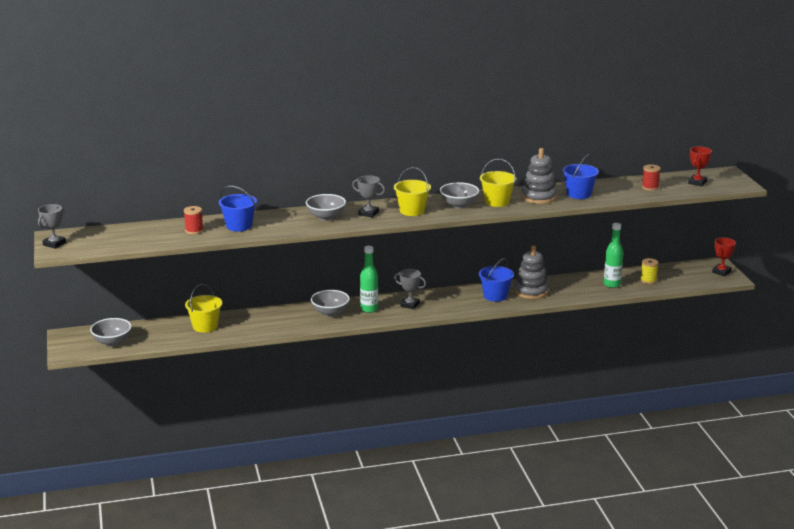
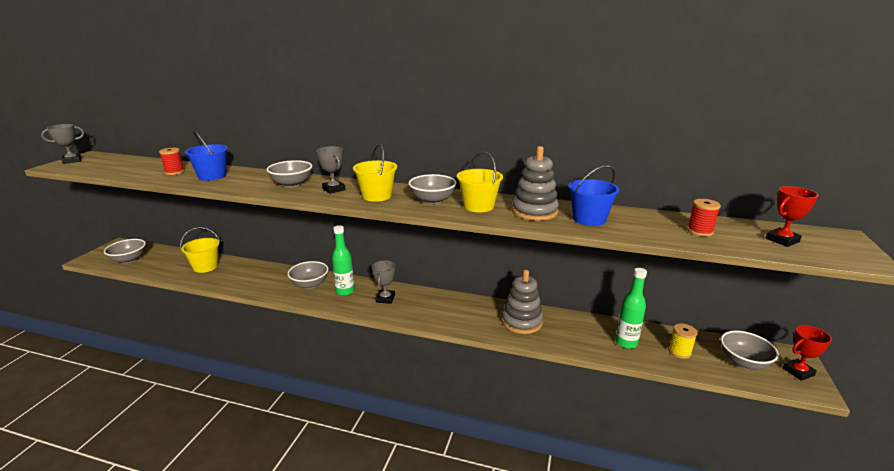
camera: 30 degrees right, 0 degrees up
(410, 305) = (385, 299): grey trophy -> grey trophy turned 45 degrees clockwise
(495, 296) = (478, 315): blue bucket -> none
(689, 275) = (743, 362): none -> grey bowl

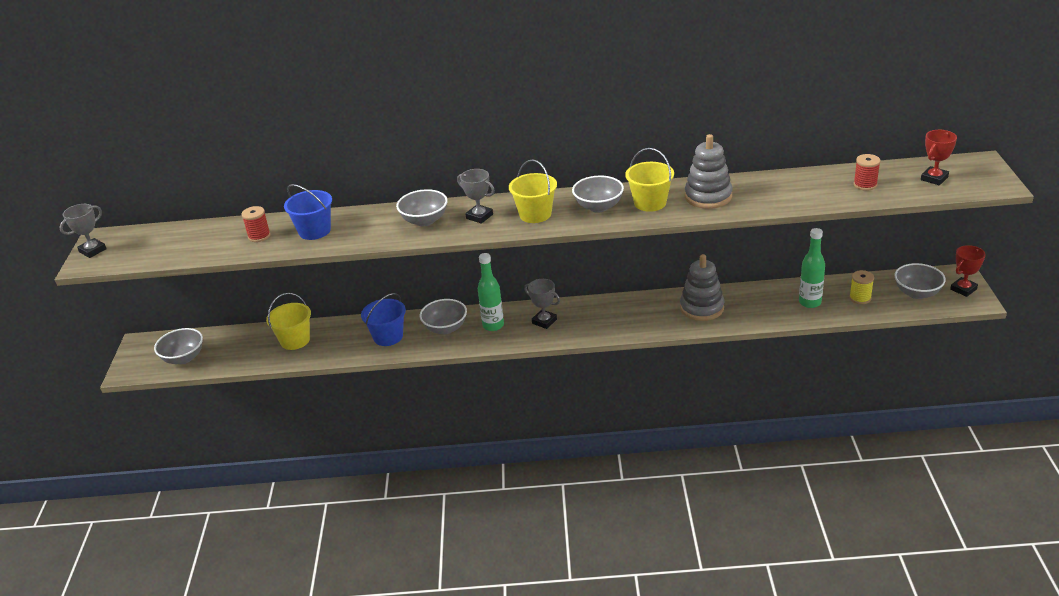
camera: 15 degrees left, 10 degrees up
(385, 299) = (544, 321): grey trophy -> grey trophy turned 45 degrees counterclockwise
(589, 219) = (763, 193): blue bucket -> blue bucket (388, 336)

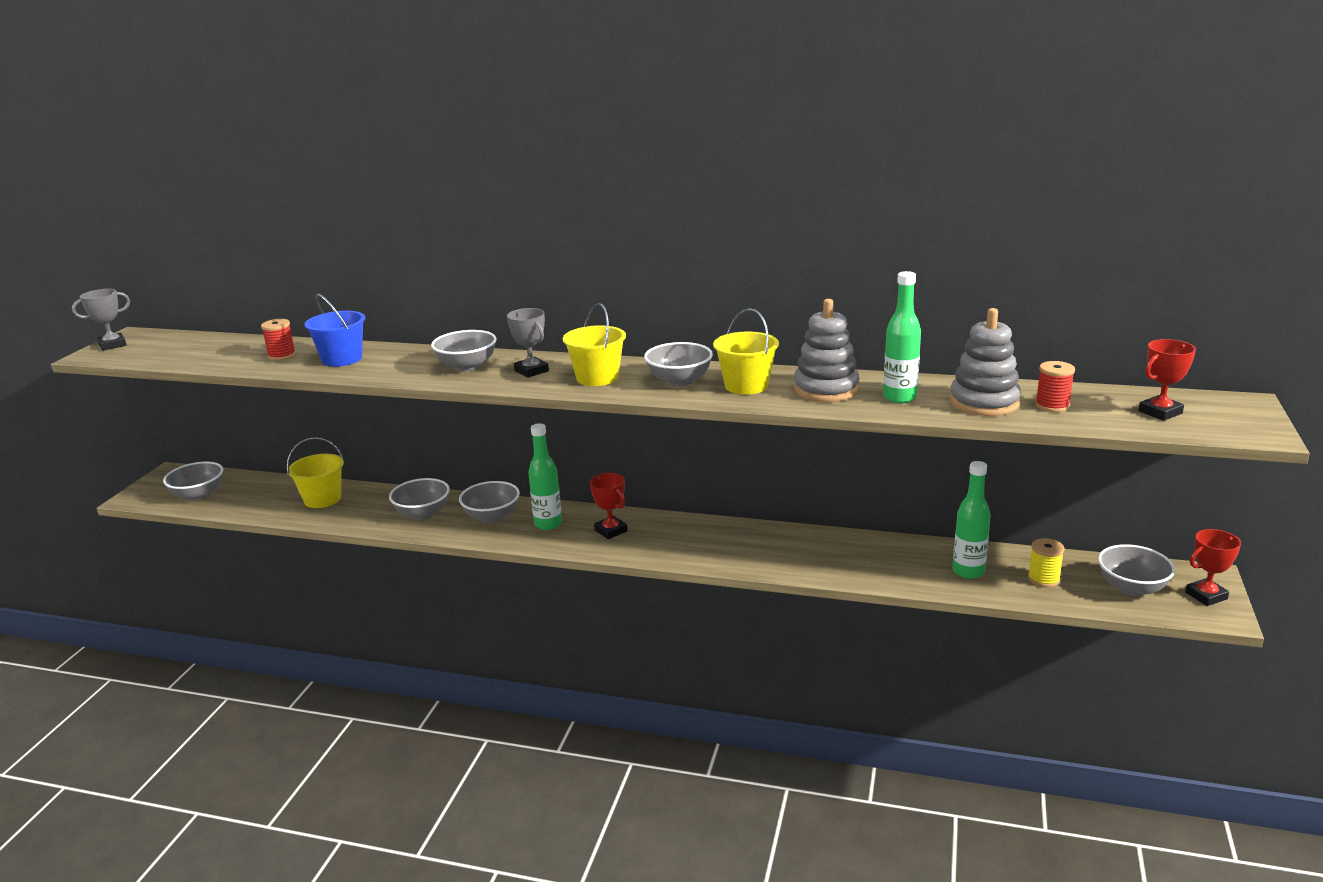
camera: 15 degrees right, 10 degrees down
(388, 336) = (422, 514): blue bucket -> grey bowl
(544, 321) = (611, 531): grey trophy -> red trophy
(702, 308) = (817, 552): grey stacking toy -> grey stacking toy (984, 402)
(762, 195) = (899, 397): none -> green bottle

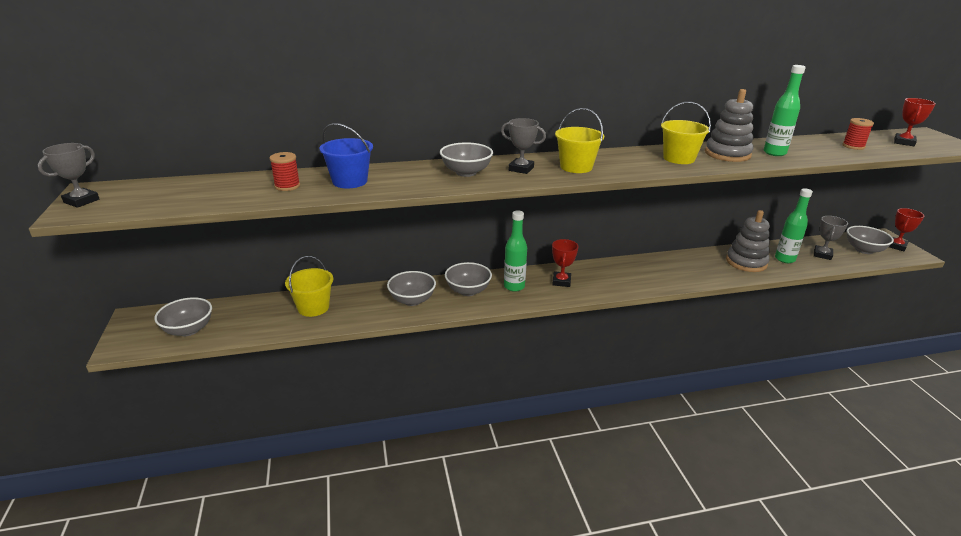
camera: 30 degrees left, 5 degrees up
(611, 531) = (561, 281): red trophy -> red trophy turned 75 degrees clockwise
(679, 381) = (633, 161): grey bowl -> none
(984, 402) = (820, 149): grey stacking toy -> grey stacking toy (746, 262)
(1043, 579) = (822, 255): yellow spool -> grey trophy

